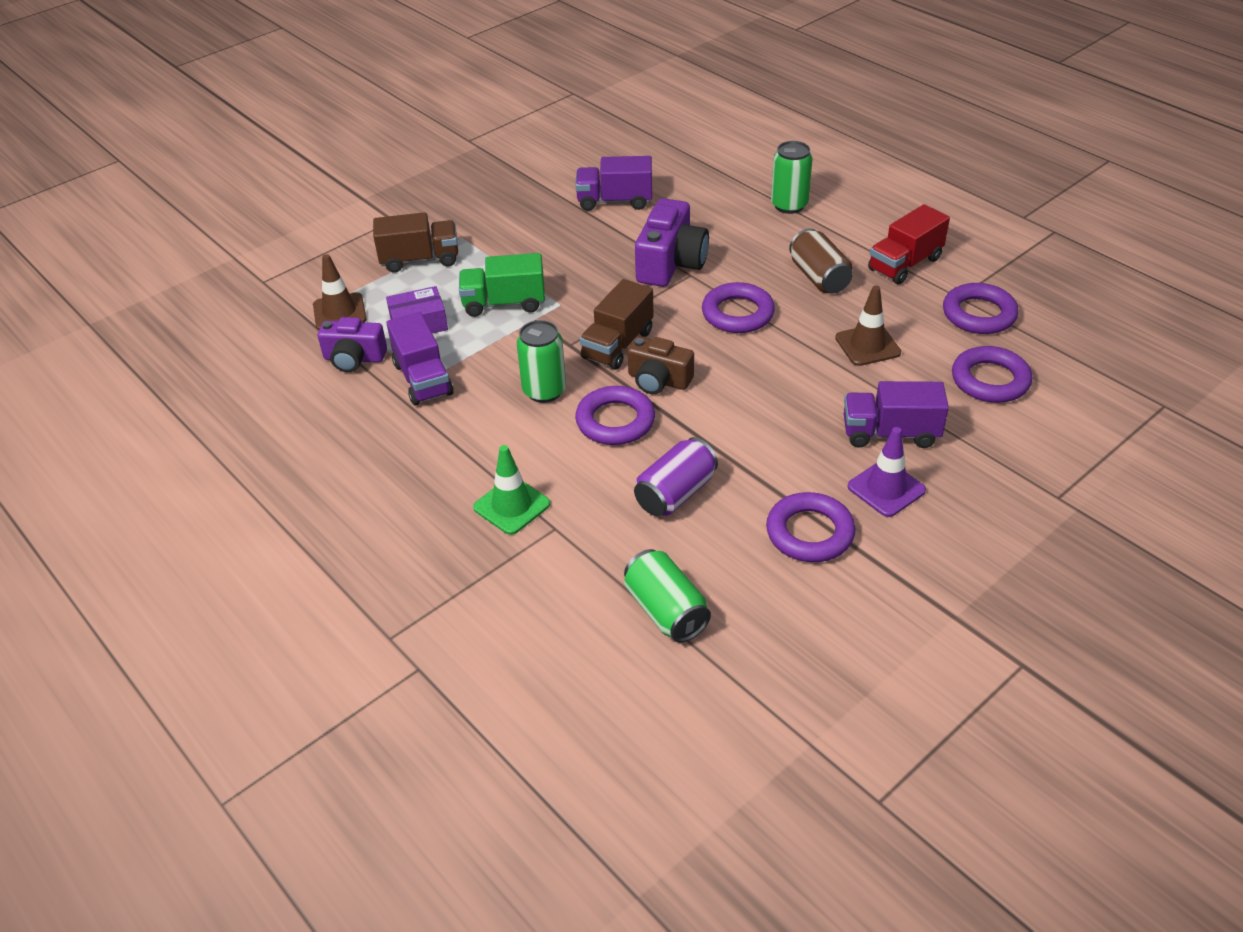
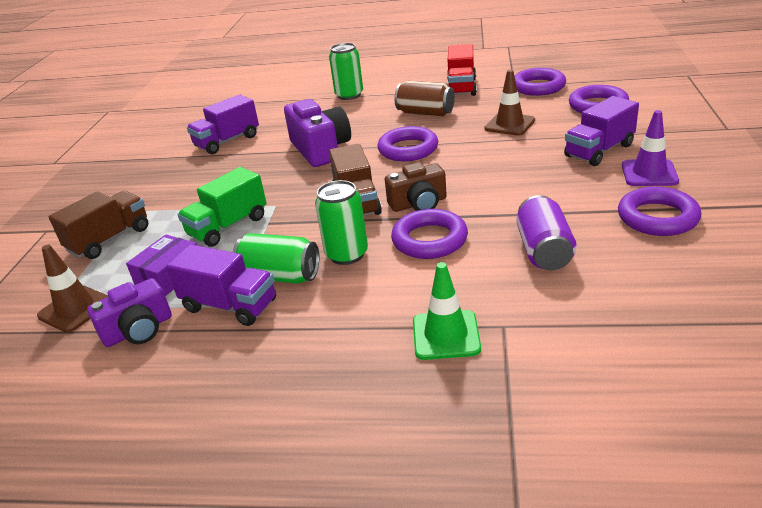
camera: 40 degrees left, 10 degrees down
(666, 611) = (670, 317): green can -> green can (280, 276)

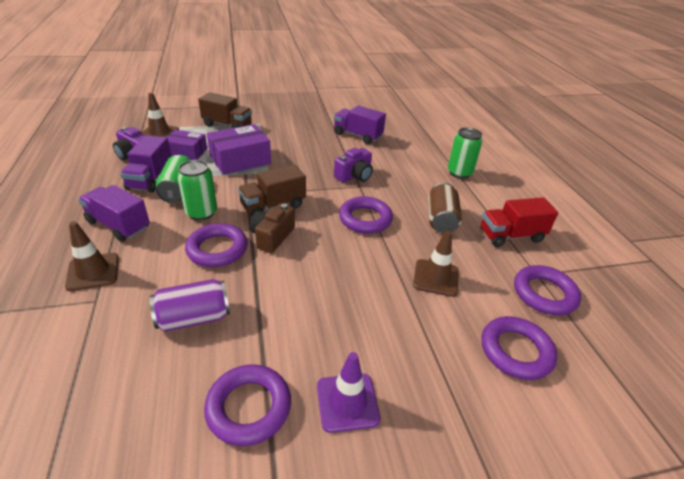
camera: 65 degrees right, 5 degrees up
(228, 226) = (240, 160): green truck -> purple box
(320, 149) = (354, 176): purple camera -> purple camera, size x0.66
(418, 204) = (272, 237): brown camera -> brown camera turned 60 degrees clockwise
(446, 335) = (93, 272): green traffic cone -> brown traffic cone
(599, 151) = (394, 354): purple truck -> purple truck (118, 225)

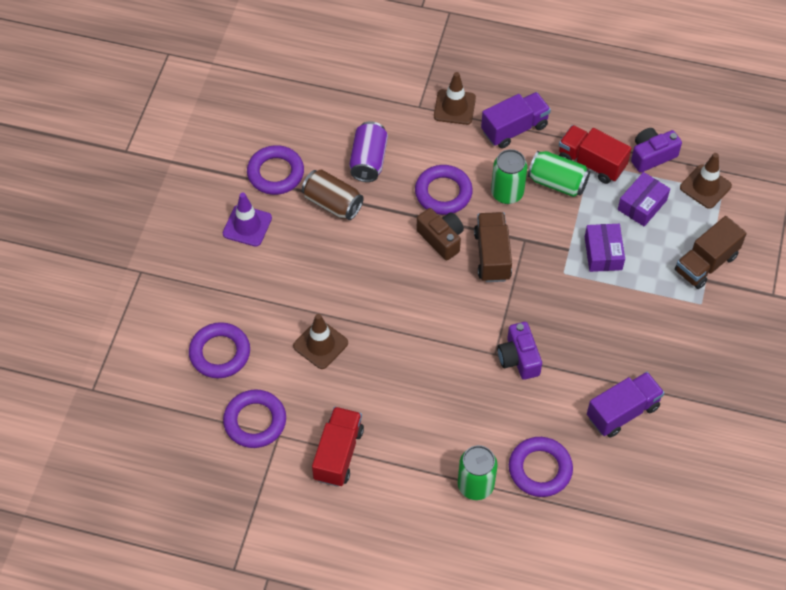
camera: 120 degrees right, 20 degrees up
(150, 179) = (591, 163): purple truck -> red truck
(240, 160) = (603, 253): purple box -> purple box, size x0.66
(365, 219) = (431, 329): purple ring -> purple ring (540, 469)
(441, 219) = (396, 402): brown can -> brown can (332, 203)

